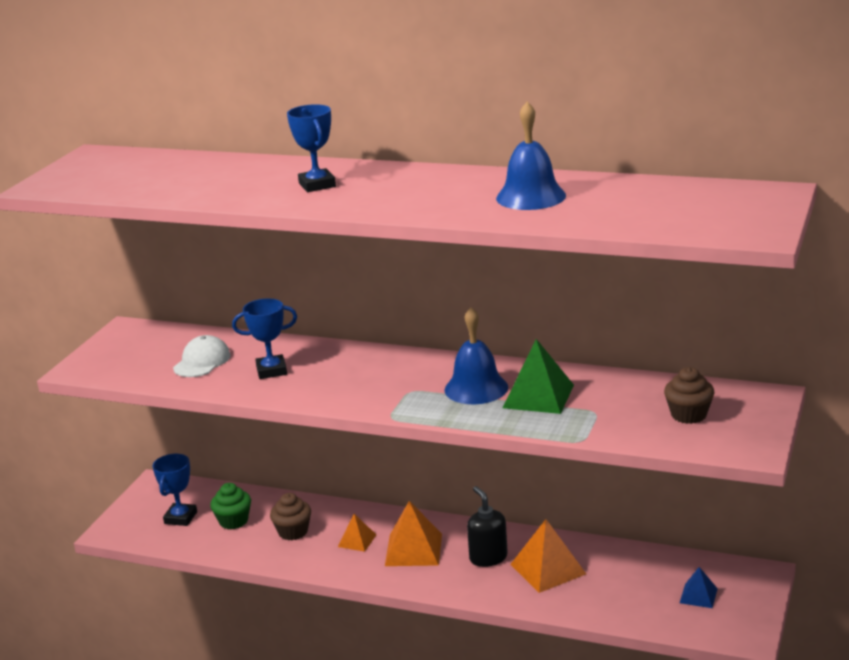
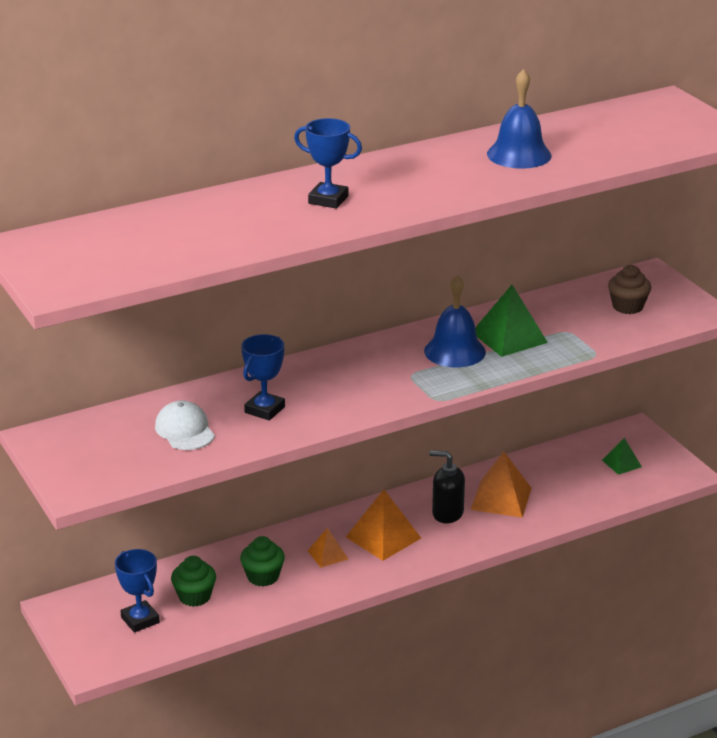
camera: 50 degrees left, 5 degrees up
(293, 532) = (263, 577): brown cupcake -> green cupcake
(698, 595) = (621, 463): blue pyramid -> green pyramid

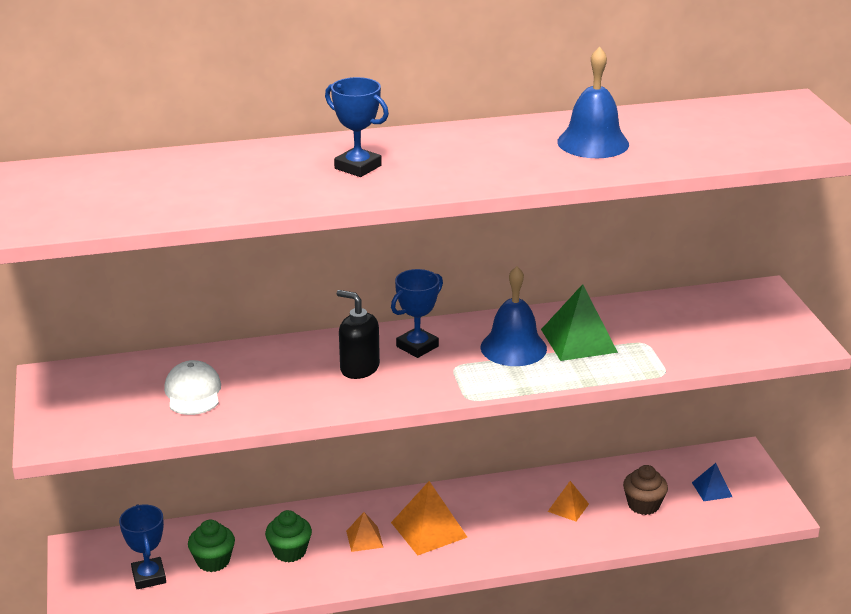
camera: 15 degrees right, 0 degrees up
(264, 410) = (285, 382): blue trophy -> blue trophy (417, 346)
(447, 513) = (505, 514): black soap dispenser -> black soap dispenser (359, 368)
(501, 498) = (568, 507): orange pyramid -> orange pyramid, size x0.57
(621, 463) = (712, 489): green pyramid -> blue pyramid
(627, 306) = (723, 325): brown cupcake -> brown cupcake (643, 505)

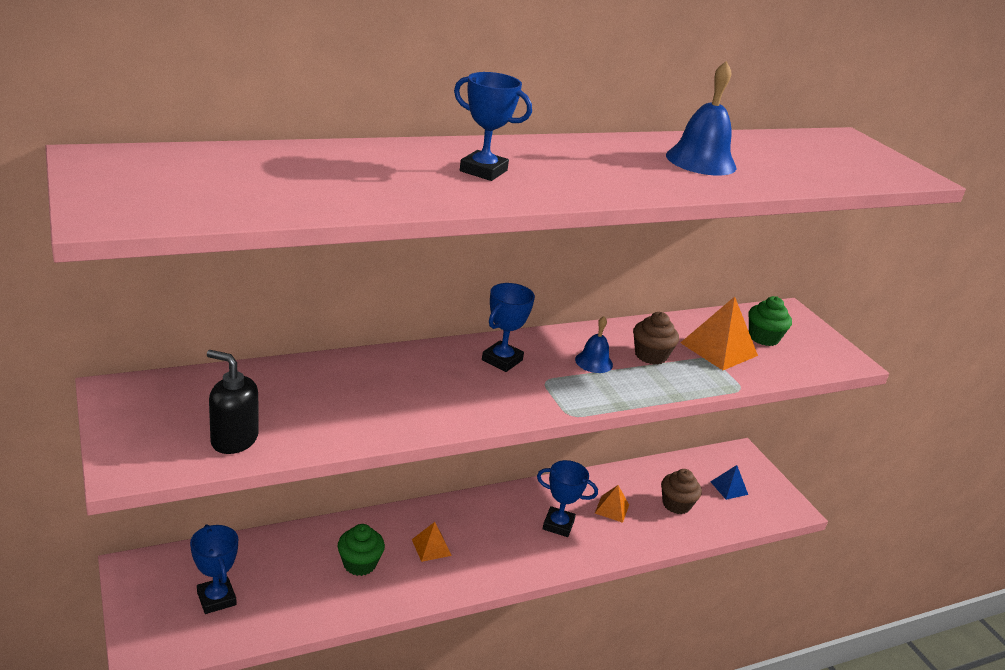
camera: 15 degrees left, 0 degrees up
(193, 392) = (283, 409): white cap -> none
(213, 561) = (282, 577): green cupcake -> green cupcake (763, 338)
(359, 368) = (452, 382): black soap dispenser -> black soap dispenser (234, 439)
(429, 529) = (490, 535): orange pyramid -> orange pyramid (719, 349)
(504, 522) = (558, 525): none -> blue trophy
(513, 347) = (594, 362): blue bell -> blue bell, size x0.59
(578, 340) = (650, 355): green pyramid -> brown cupcake

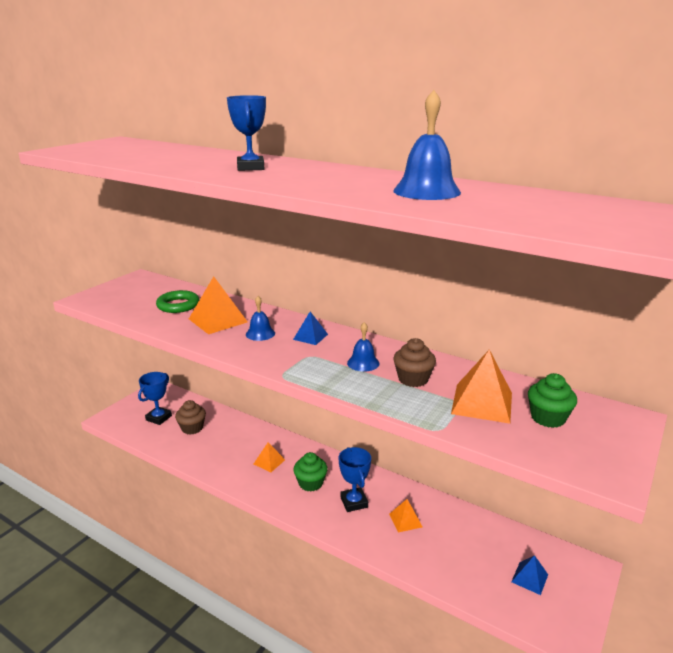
camera: 60 degrees right, 5 degrees down
(234, 439) = (130, 308): black soap dispenser -> none
(285, 401) = (178, 305): none -> green ring
(359, 564) = (227, 445): green cupcake -> green cupcake (310, 483)
(378, 393) = (218, 320): none -> orange pyramid
(455, 384) = (260, 333): none -> blue bell
(502, 360) = (310, 336): blue trophy -> blue pyramid
(676, 504) = (460, 553): brown cupcake -> brown cupcake (192, 428)

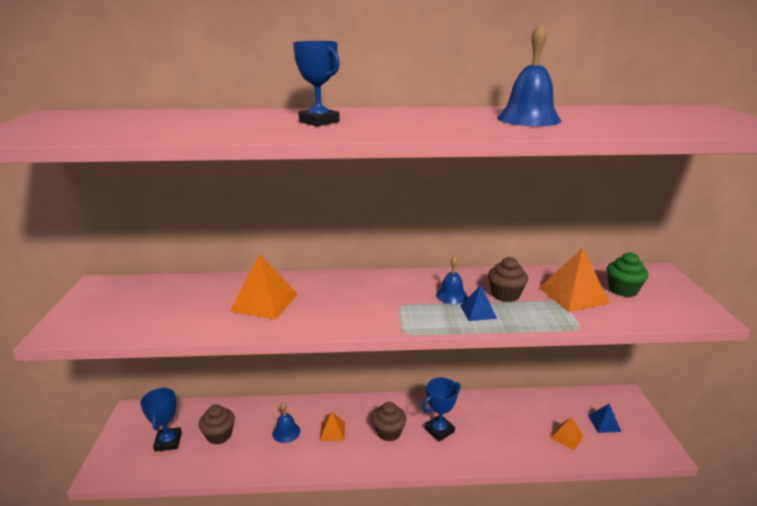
camera: 35 degrees left, 0 degrees up
(178, 305) = (196, 301): green ring -> none
(260, 333) = (327, 301): blue bell -> blue bell (286, 432)
(310, 336) = (376, 288): blue pyramid -> blue pyramid (478, 311)
(310, 483) = (388, 432): green cupcake -> brown cupcake
(354, 502) = (439, 430): blue trophy -> blue trophy turned 75 degrees counterclockwise
(405, 520) = (490, 424): orange pyramid -> orange pyramid (566, 437)

